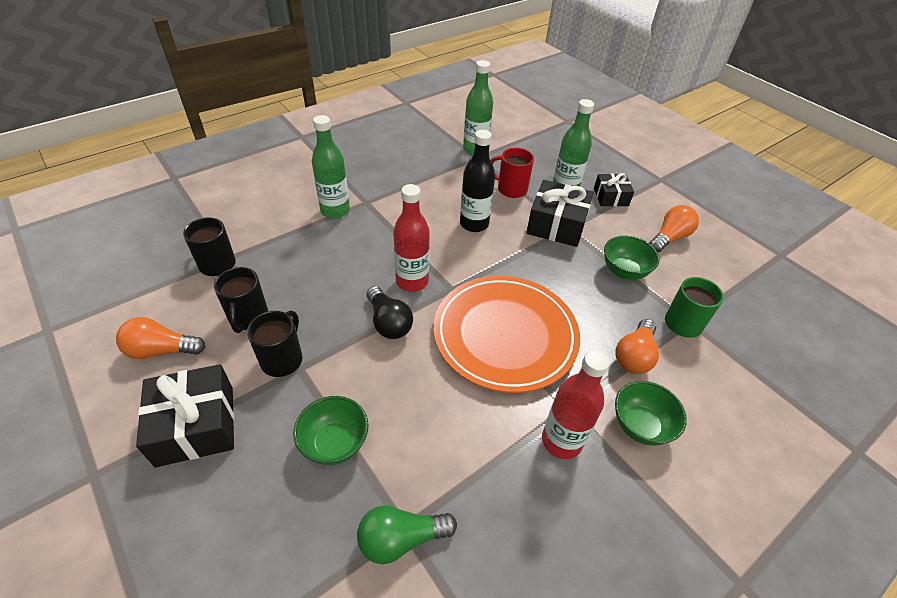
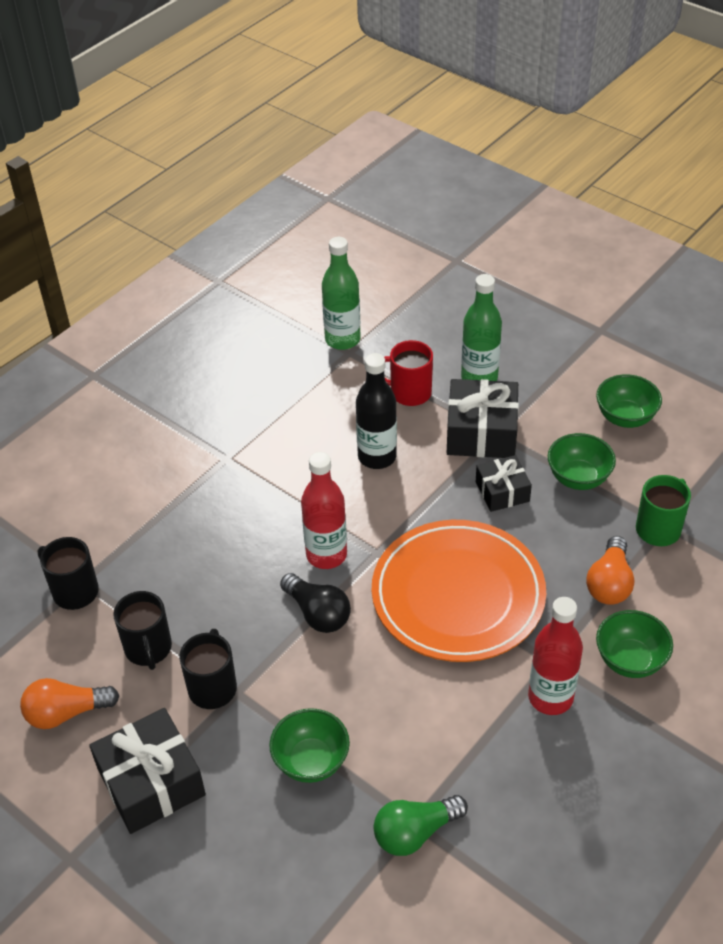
camera: 10 degrees left, 0 degrees up
(335, 211) = (191, 481): green bottle -> none
(611, 197) = (541, 374): black gift -> black gift (502, 491)
(669, 238) = (625, 417): orange light bulb -> green bowl

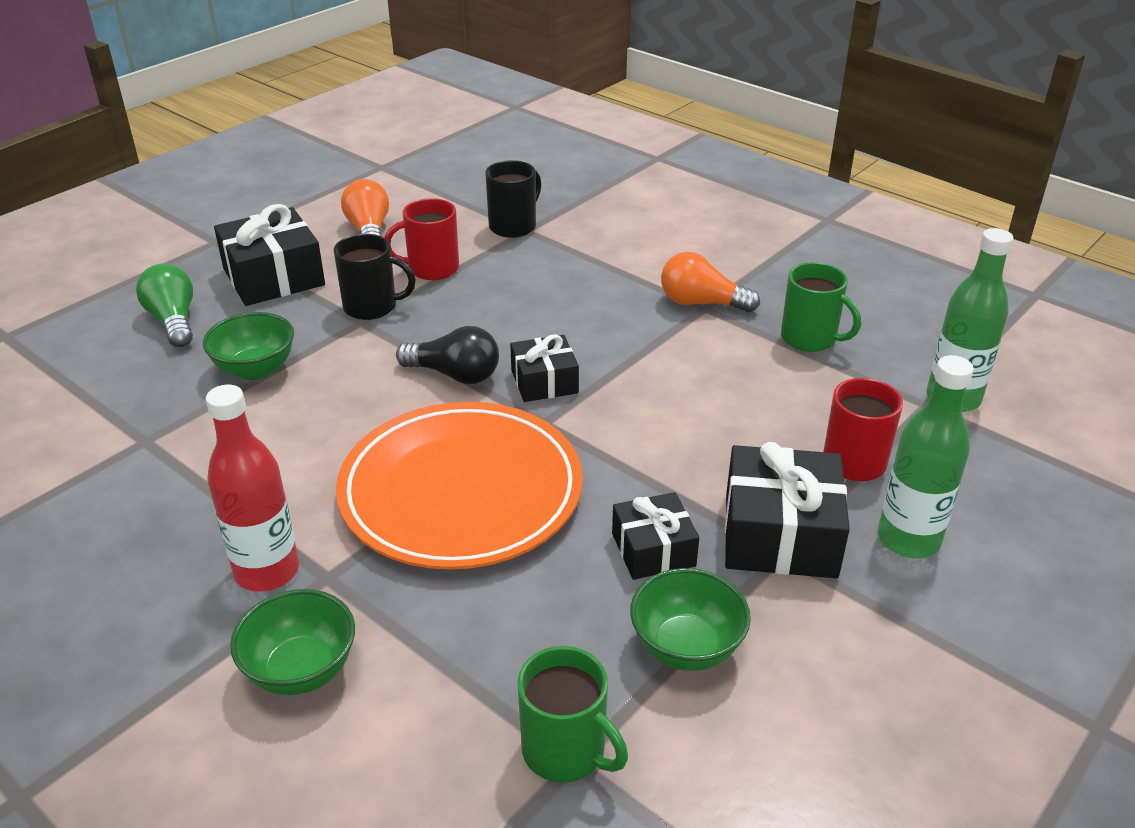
camera: 90 degrees right, 10 degrees down
(148, 649) = (431, 269): black mug -> red mug
(271, 401) = (810, 339): none -> green mug
(318, 613) = (454, 374): black light bulb -> black light bulb turned 120 degrees counterclockwise
(326, 555) = (544, 381): red bottle -> black gift
(377, 457) = (717, 426): black bottle -> none
(415, 832) = (131, 440): green light bulb -> green light bulb (173, 321)
(609, 583) = (455, 663): orange light bulb -> orange light bulb (701, 303)
(625, 417) = (849, 737): green bowl -> none

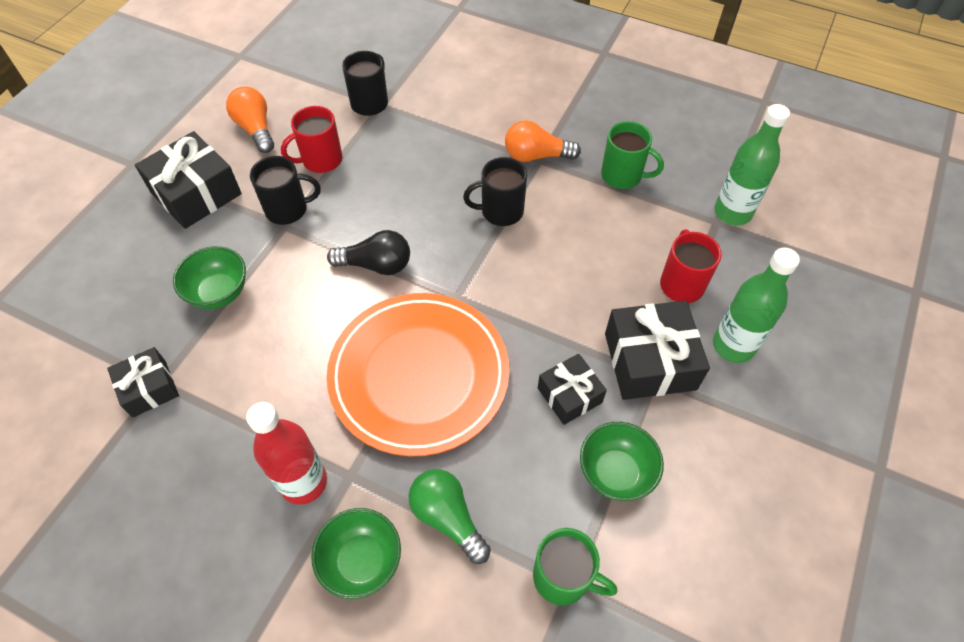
camera: 15 degrees left, 20 degrees up
(173, 321) = (132, 257): green light bulb -> green light bulb (448, 518)
(544, 381) = (445, 257): black gift -> black gift (149, 388)
(634, 349) = (500, 211): none -> black mug

